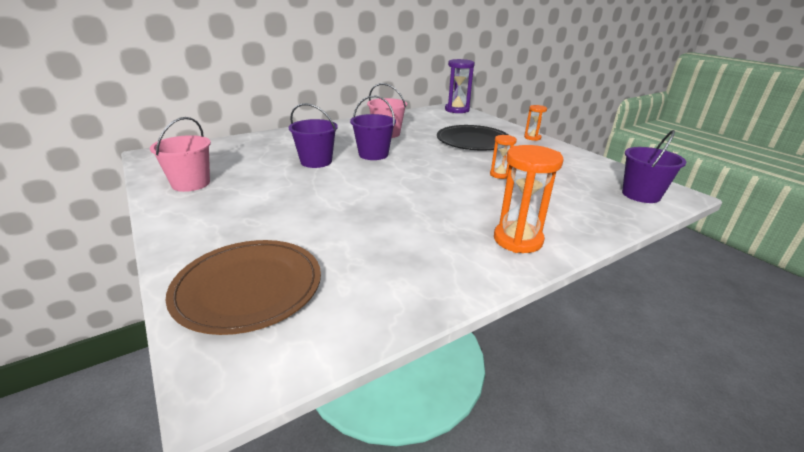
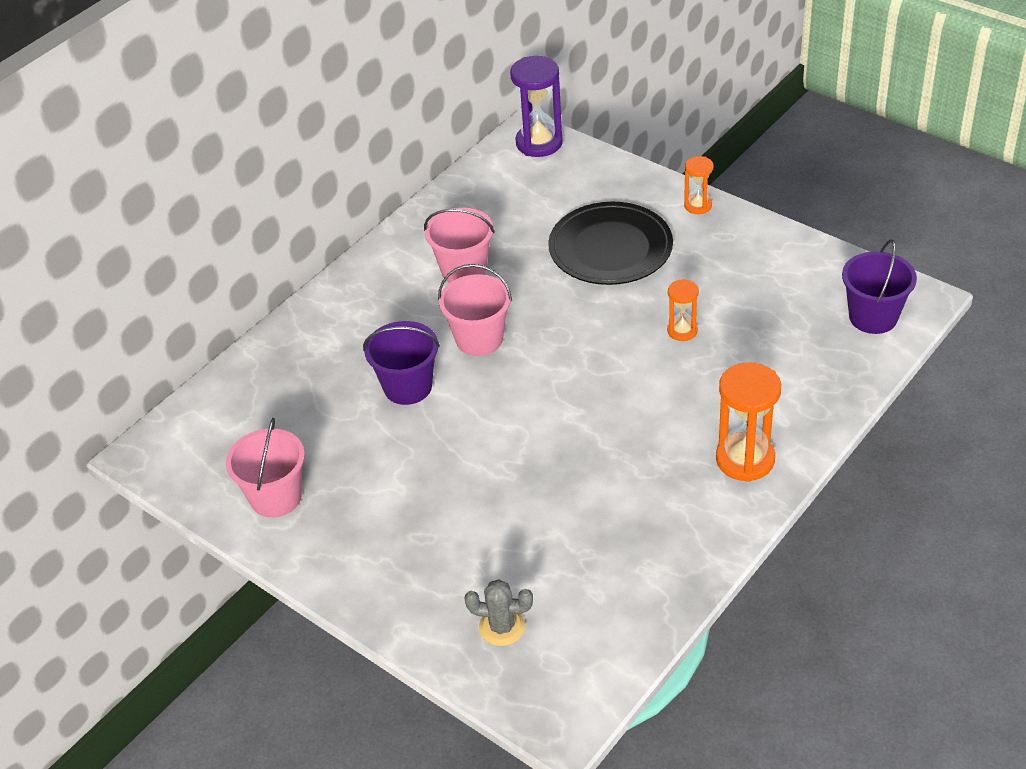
camera: 15 degrees left, 15 degrees up
(248, 287) = (502, 627): brown plate -> grey cactus
(373, 154) = (479, 339): purple bucket -> pink bucket

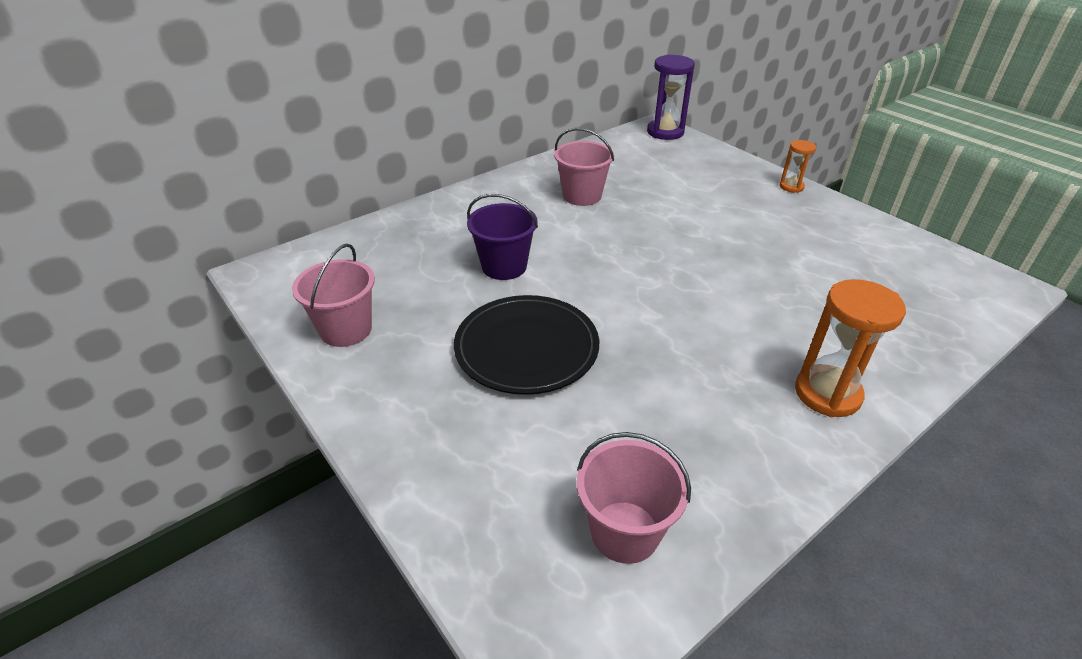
camera: 10 degrees right, 5 degrees down
(479, 339) = (579, 243): pink bucket -> pink bucket (625, 532)
(502, 627) = (517, 515): grey cactus -> none
(610, 248) = (710, 202): black plate -> black plate (526, 347)
(682, 331) = (768, 270): orange hourglass -> none
(873, 317) = (963, 292): purple bucket -> none

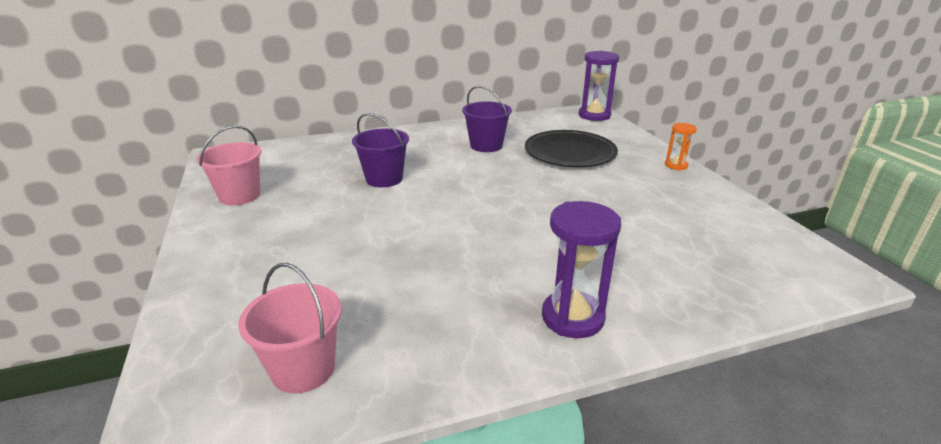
camera: 20 degrees right, 10 degrees down
(526, 347) = (350, 231): black plate -> black plate (570, 152)
(582, 196) = (486, 145): pink bucket -> purple bucket
(827, 394) = (572, 317): orange hourglass -> purple hourglass

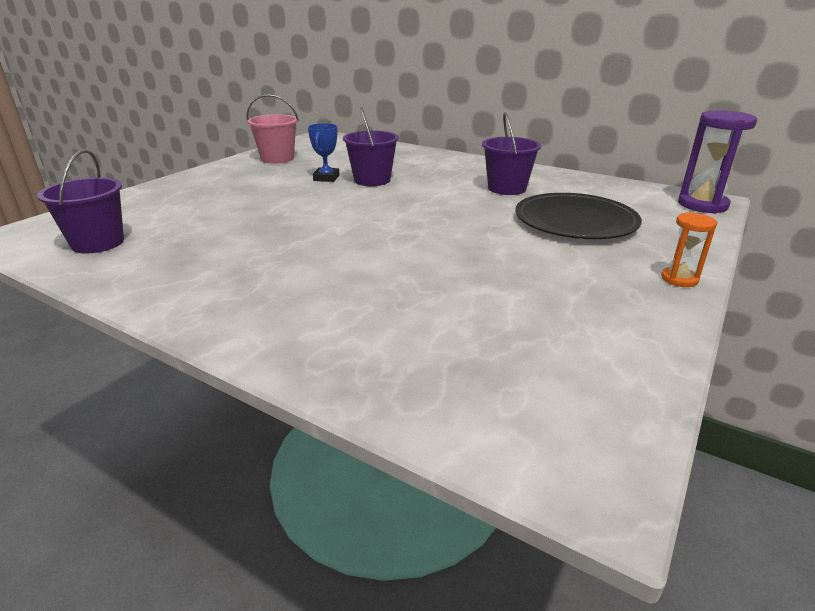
camera: 50 degrees right, 0 degrees up
(303, 369) = (98, 243): pink bucket -> purple bucket
(342, 194) = (326, 178): none -> blue trophy
(572, 317) = (251, 310): purple hourglass -> none

